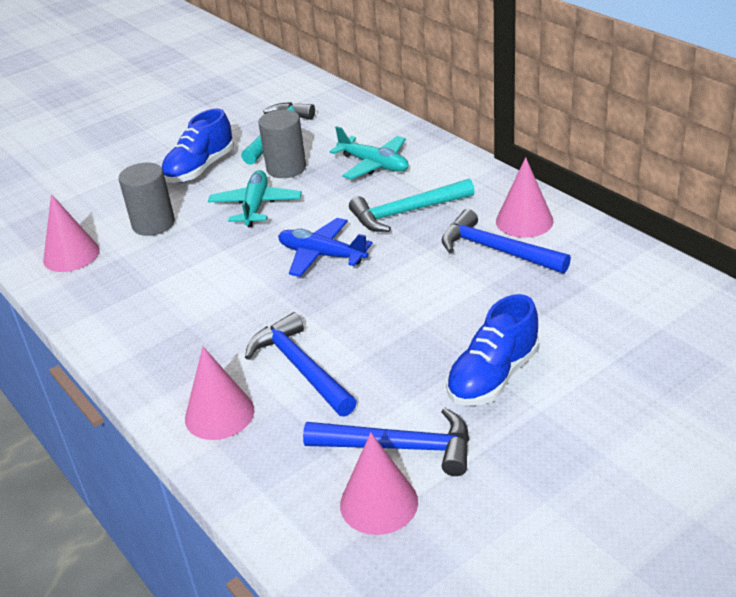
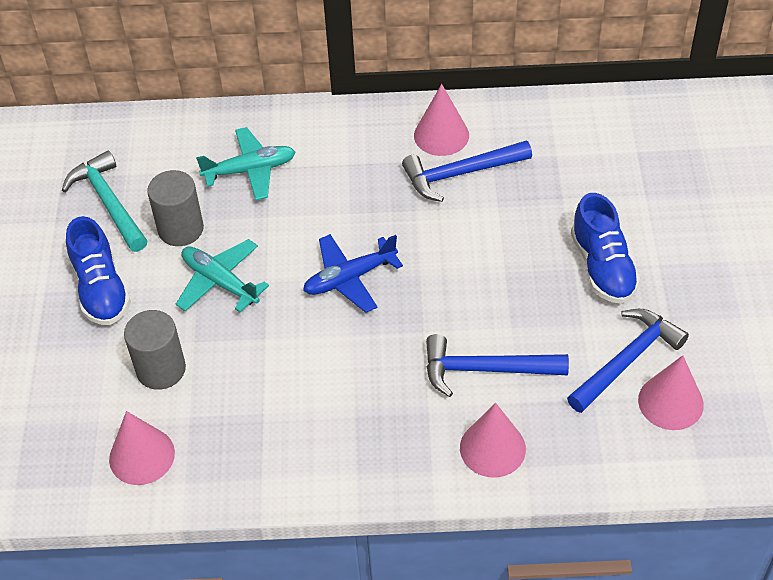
camera: 55 degrees left, 15 degrees up
(406, 212) = (349, 193): turquoise hammer -> none

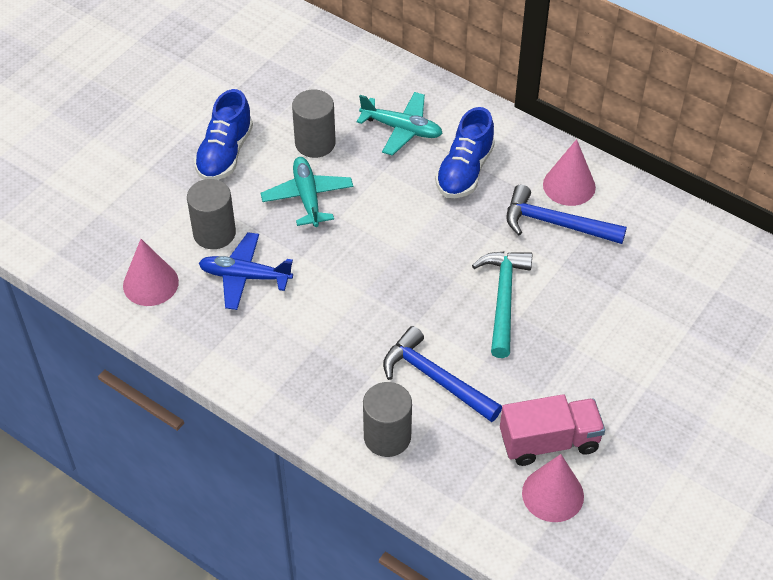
camera: 35 degrees right, 0 degrees up
(108, 203) = (283, 95): turquoise hammer -> turquoise hammer (503, 299)
(350, 278) = (400, 251): blue plane -> blue plane (245, 276)
(492, 448) = (387, 437): pink cone -> grey cylinder
(602, 267) = (599, 361): blue shoe -> blue shoe (464, 171)
(627, 360) = (549, 441): blue hammer -> pink truck

